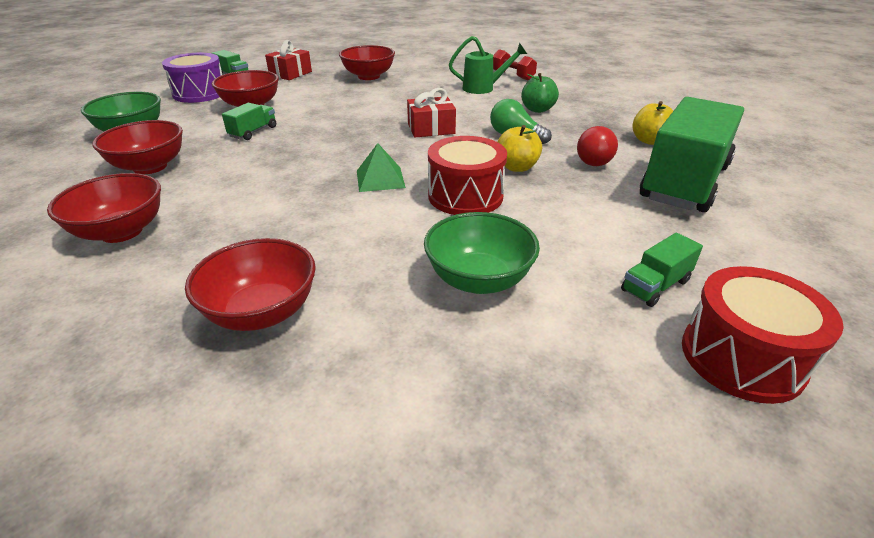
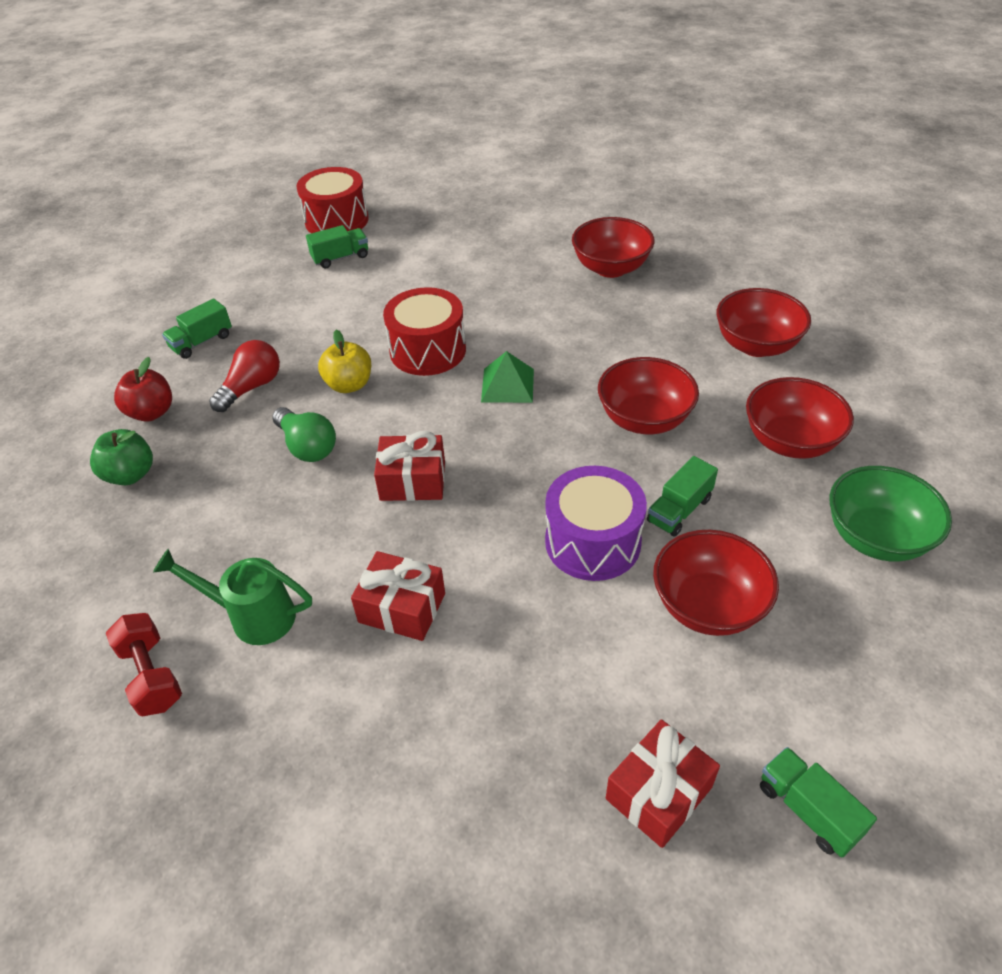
camera: 165 degrees left, 10 degrees up
(200, 93) = (840, 693): purple drum -> purple drum (592, 542)
(369, 76) = (467, 732): red bowl -> red bowl (644, 419)
(412, 95) = (402, 608): none -> red gift
(478, 279) = (457, 273): green bowl -> none
(537, 109) = (221, 515): green apple -> green apple (130, 475)
(649, 141) = (151, 412): yellow apple -> red apple
(684, 183) = (202, 342): green truck -> green truck, size x0.41

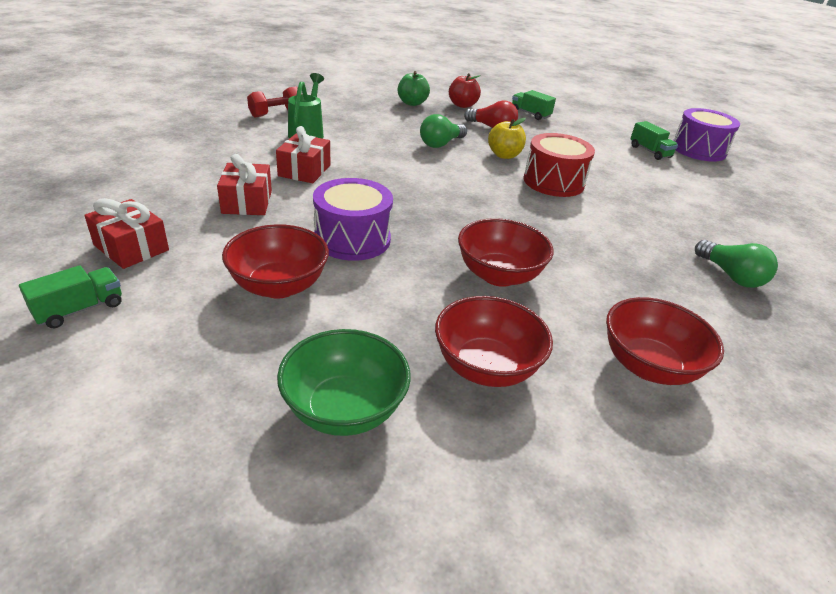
camera: 80 degrees right, 10 degrees down
(336, 220) = (698, 150): red drum -> purple drum
(413, 481) = (413, 175): red gift -> red gift (247, 202)
(507, 385) = (524, 212): green pyramid -> none
(610, 268) = (731, 275): red bowl -> green light bulb
(679, 510) = (385, 283): green truck -> none

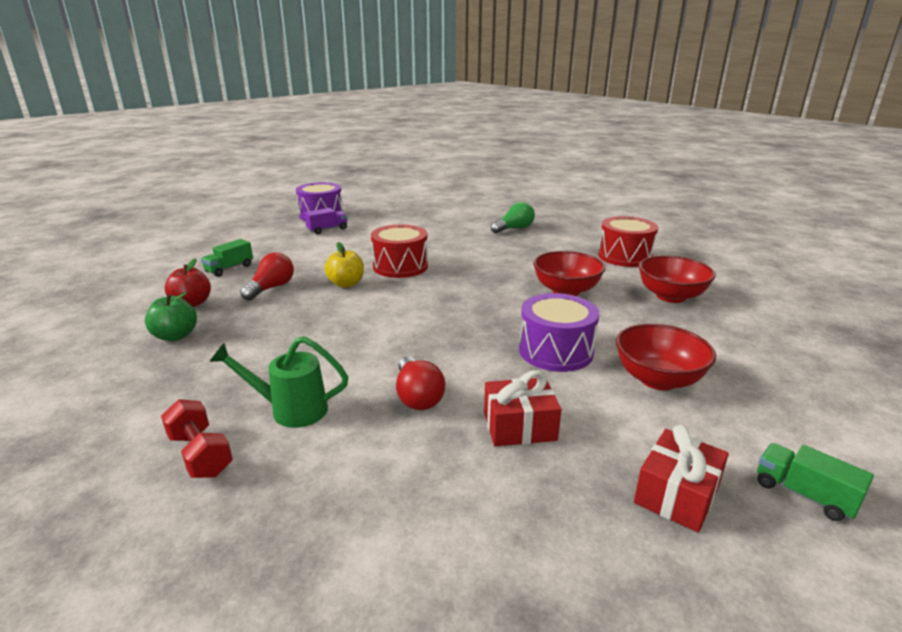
camera: 90 degrees left, 10 degrees down
(304, 170) = (417, 396): red gift -> red light bulb
(344, 409) = (756, 337): green bowl -> none
(441, 144) = (320, 314): green light bulb -> none
(648, 366) = (624, 256): red bowl -> red drum
(650, 151) = (327, 230): green truck -> purple truck

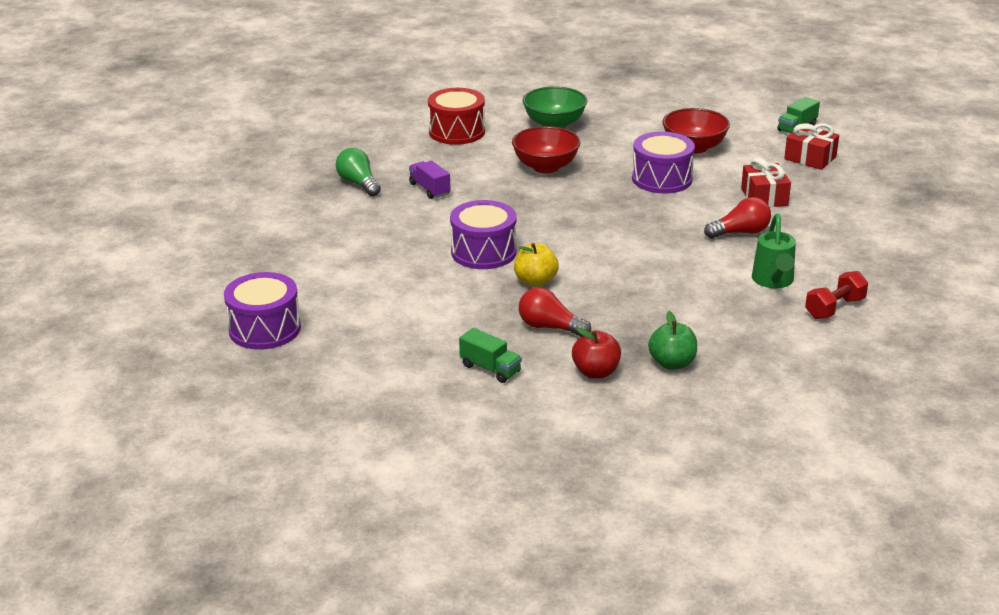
camera: 90 degrees left, 5 degrees up
(327, 230) = (340, 315): purple truck -> purple truck (429, 189)
(400, 266) = (483, 252): red drum -> purple drum
(670, 296) = (554, 124): red bowl -> green bowl

